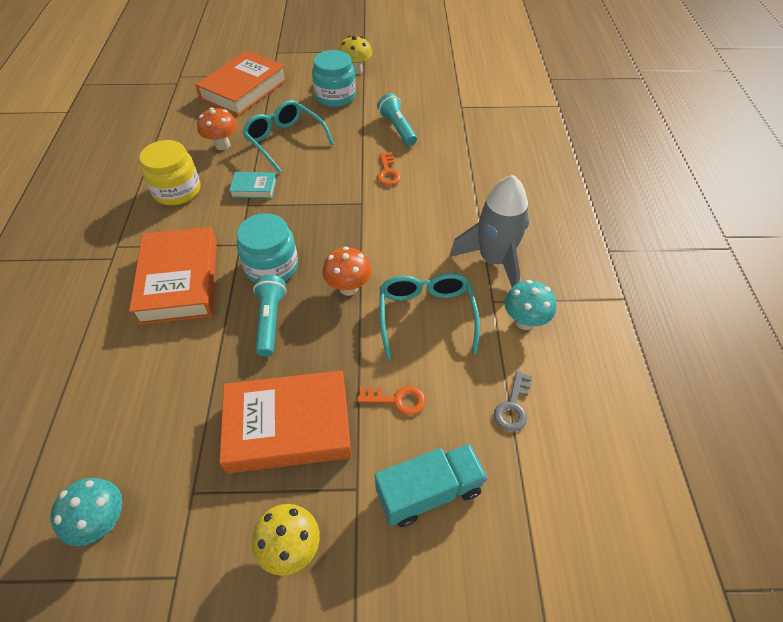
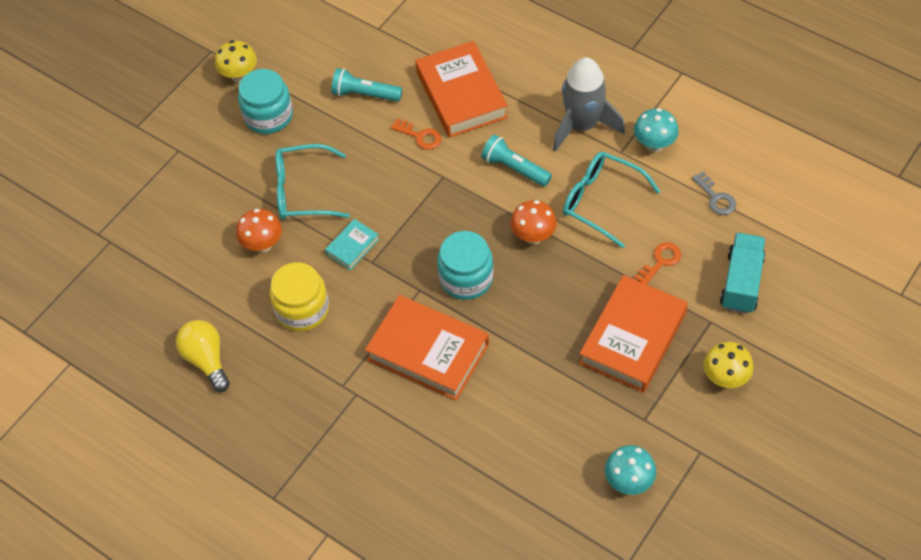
camera: 50 degrees left, 5 degrees up
(102, 167) = (206, 360): none -> yellow light bulb
(244, 89) = (181, 186): orange book -> orange book (461, 95)
(270, 321) = (525, 306): turquoise flashlight -> turquoise flashlight (514, 168)

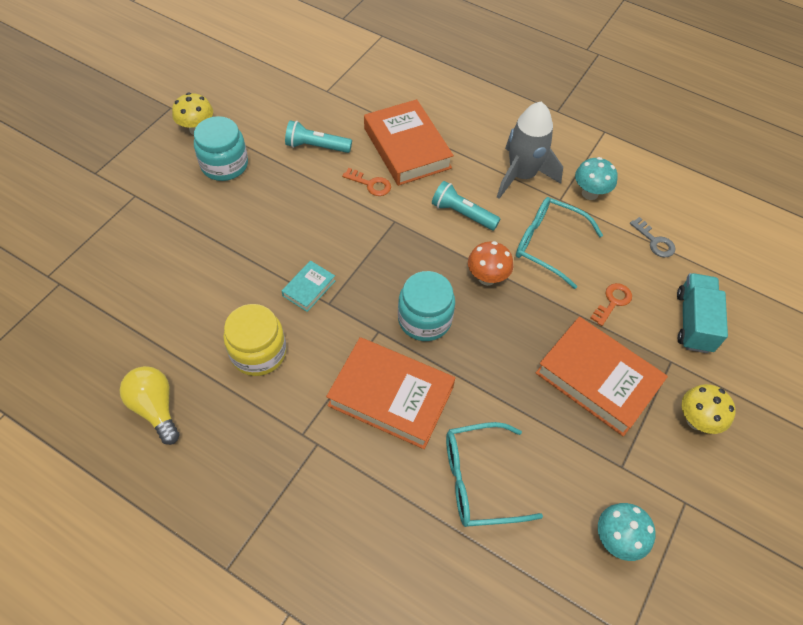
camera: 10 degrees left, 0 degrees up
(263, 245) = (218, 286): orange mushroom -> none
(303, 191) = (259, 234): turquoise glasses -> turquoise glasses (479, 480)
(632, 338) = (597, 379): orange book -> orange book turned 75 degrees counterclockwise

